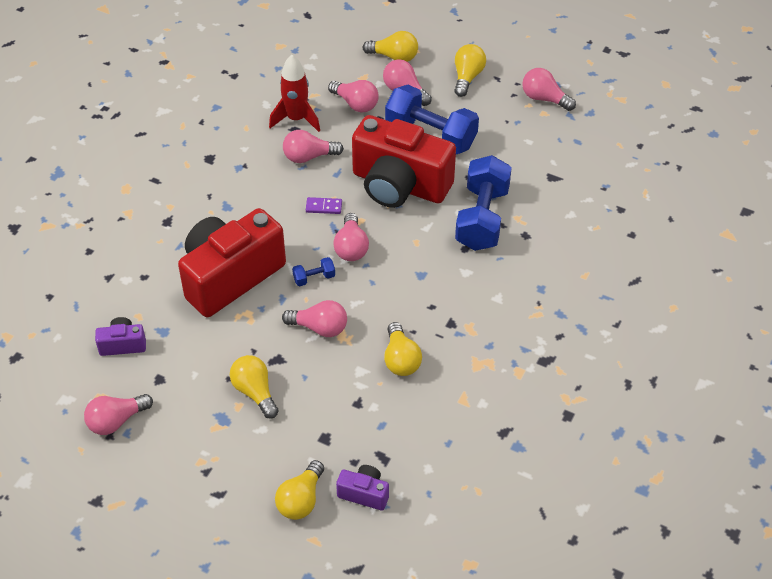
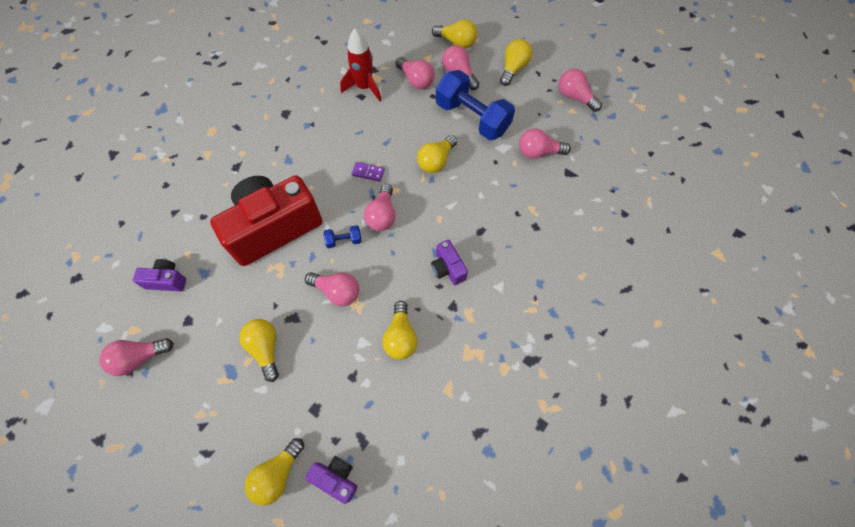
camera: 10 degrees right, 15 degrees up
(309, 156) = (366, 123): pink light bulb -> pink light bulb (538, 152)
(399, 185) = (436, 161): red camera -> yellow light bulb
(437, 288) = (448, 268): none -> purple camera
(482, 218) = (500, 204): blue dumbbell -> none

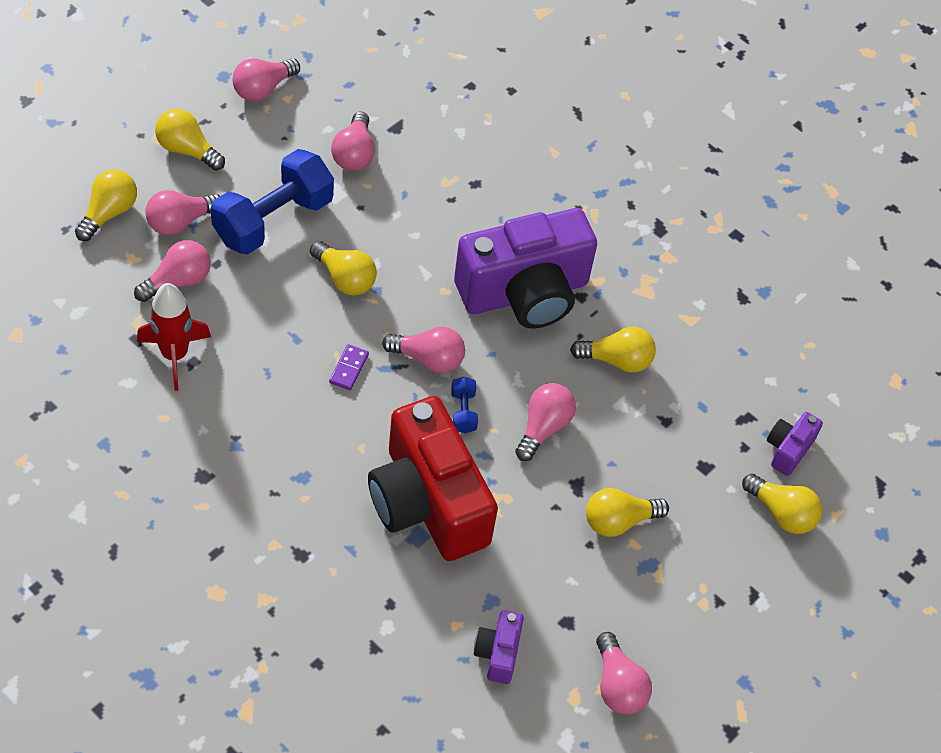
camera: 90 degrees left, 10 degrees down
(448, 268) = (524, 292): purple camera -> purple camera, size x2.35

